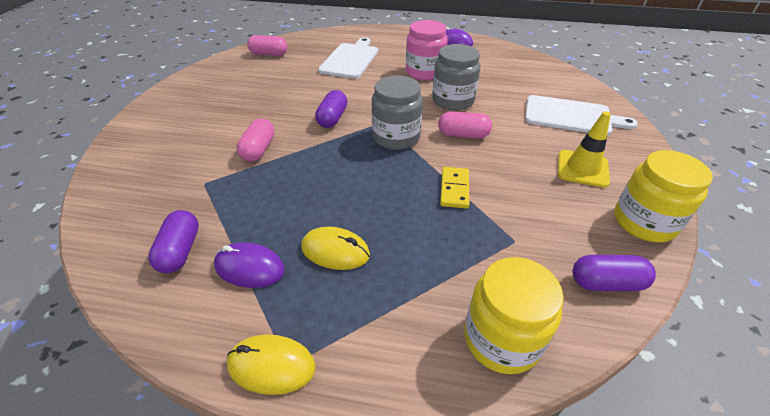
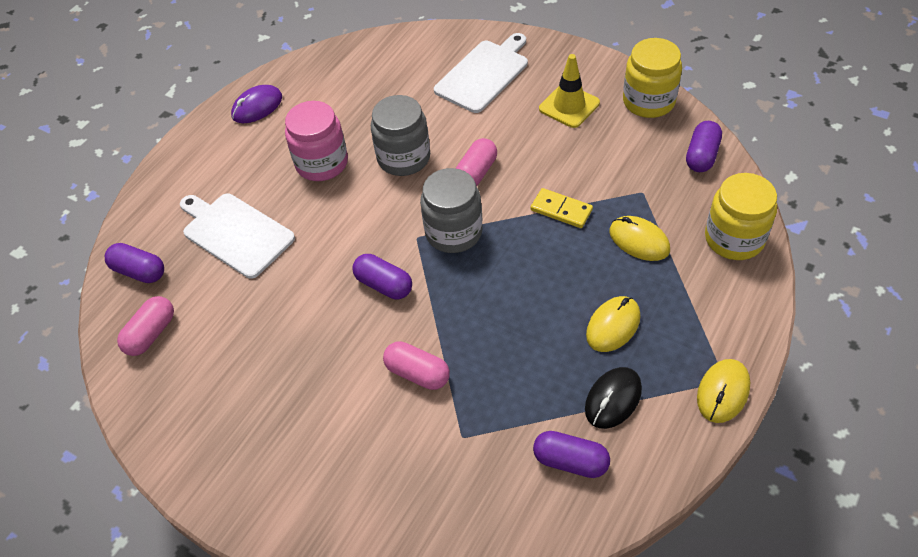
camera: 65 degrees left, 10 degrees up
(249, 267) = (613, 399): purple mouse -> black mouse
(310, 41) = (139, 271): none -> purple capsule
(449, 250) = (639, 240): none -> yellow mouse

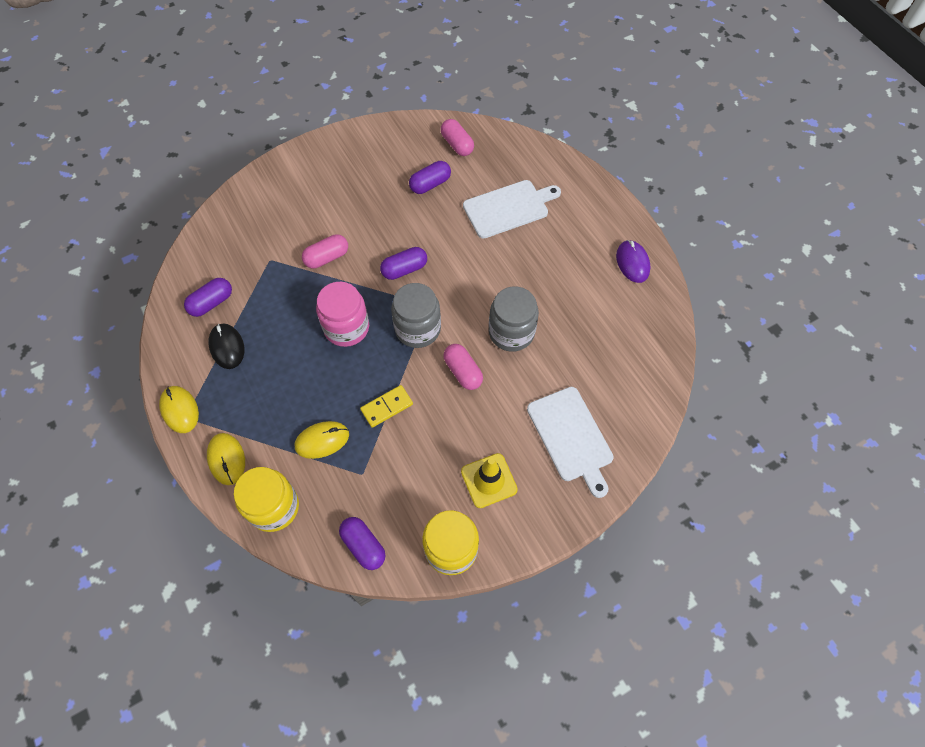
camera: 115 degrees right, 10 degrees up
(139, 271) = (511, 152): purple capsule -> purple capsule (430, 184)
(322, 163) = (541, 279): pink jar -> pink jar (346, 328)
(613, 326) = (272, 379): yellow mouse -> yellow mouse (226, 459)

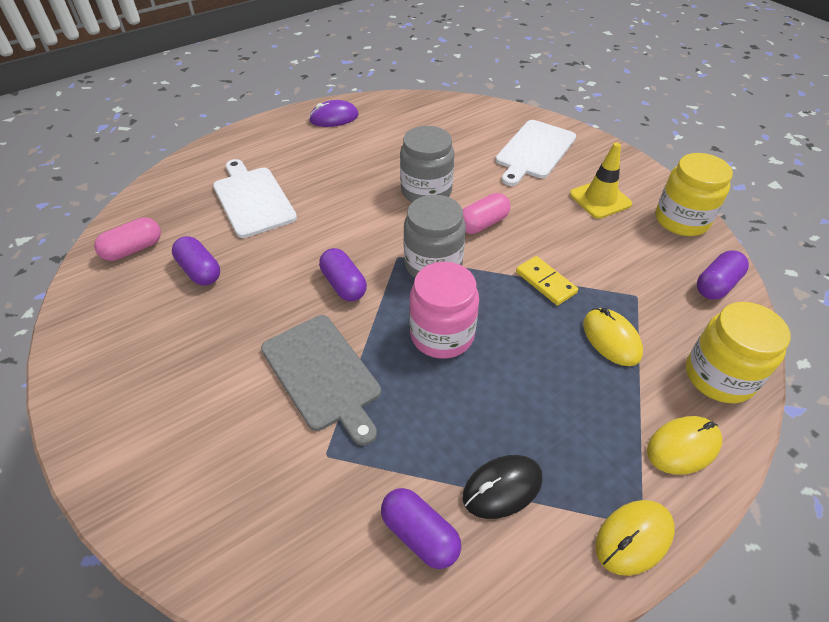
camera: 95 degrees left, 15 degrees down
(327, 257) = (323, 374): pink capsule -> grey cutting board
(571, 437) = (534, 151): white cutting board -> white cutting board turned 150 degrees clockwise

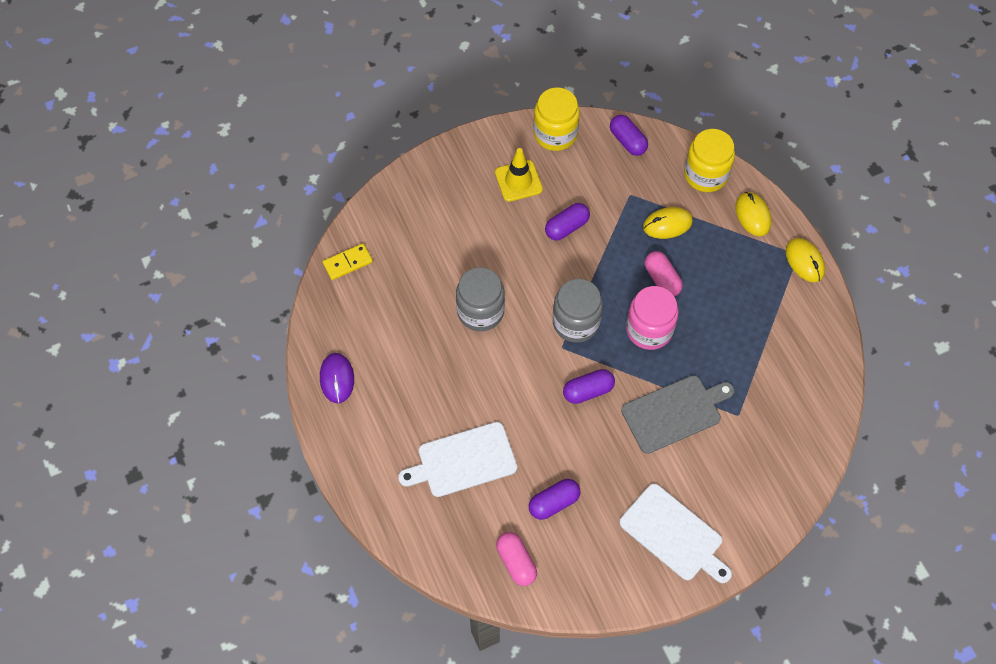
camera: 80 degrees left, 15 degrees up
(420, 534) = (794, 368): purple capsule -> purple capsule (566, 227)
(483, 224) = (533, 276): pink capsule -> pink capsule (662, 279)
(502, 487) = (769, 319): black mouse -> none
(534, 151) = (439, 210): white cutting board -> white cutting board (674, 534)
(545, 282) = (608, 249): yellow domino -> yellow domino (348, 263)

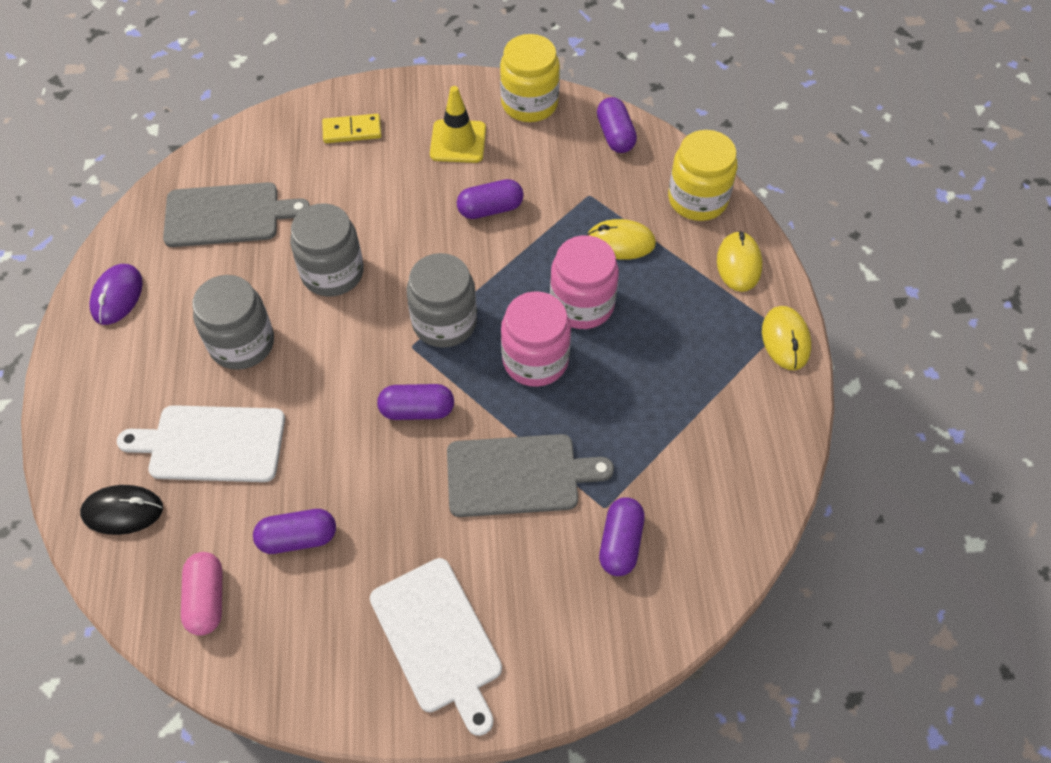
camera: 20 degrees right, 5 degrees down
(348, 263) = (207, 172): yellow domino -> yellow domino (352, 131)
(381, 291) = (227, 215): none -> grey cutting board
(429, 526) = (123, 511): none -> black mouse
(445, 384) = (242, 343): none -> grey jar
(662, 279) = (582, 304): pink capsule -> pink jar
(757, 434) = (620, 543): none -> purple capsule

